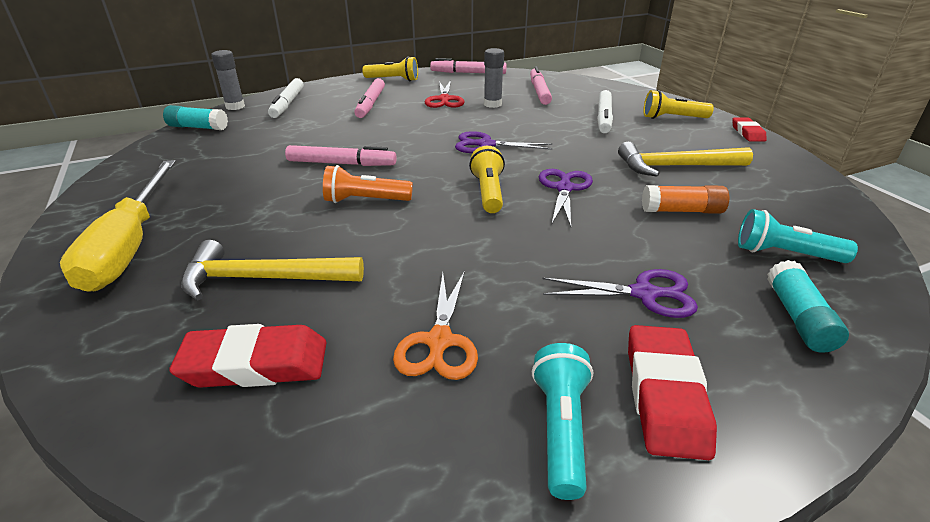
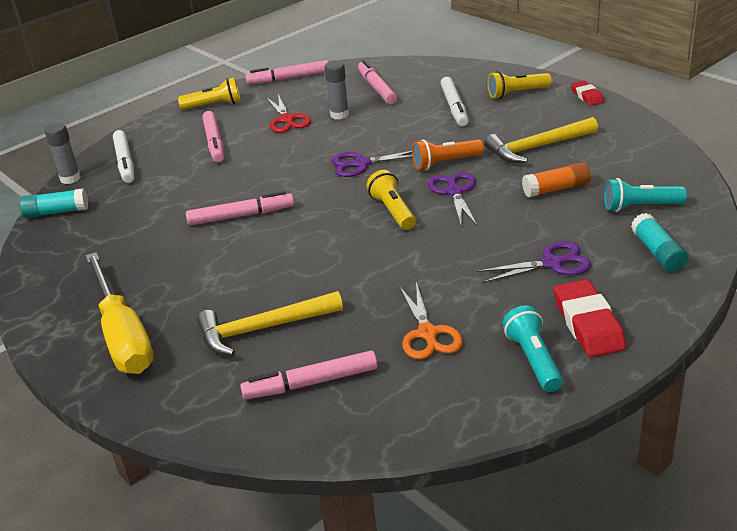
camera: 15 degrees left, 0 degrees up
(255, 364) = (311, 383): red eraser -> pink marker
(365, 200) = (292, 245): orange flashlight -> orange flashlight (445, 163)

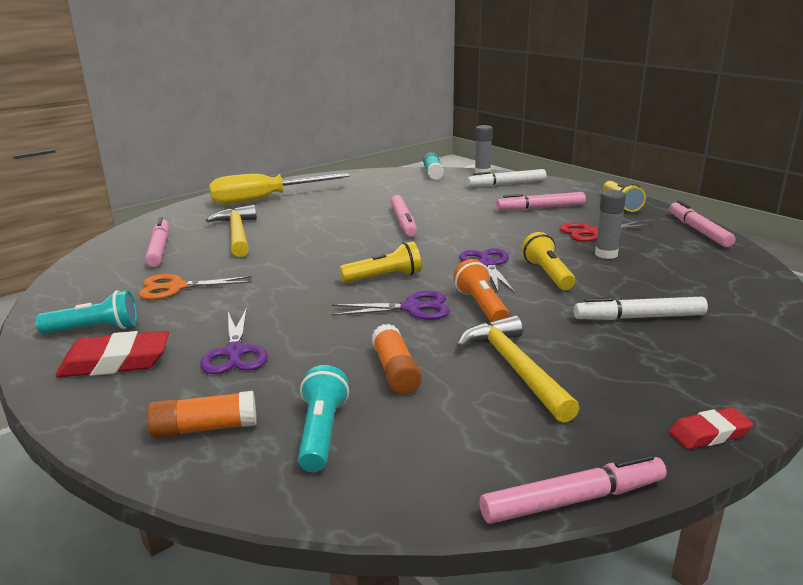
camera: 90 degrees right, 10 degrees down
(377, 88) = (687, 273): pink marker -> pink marker (573, 500)
(516, 93) = (699, 366): yellow flashlight -> yellow flashlight (547, 274)
(657, 252) = (204, 428): turquoise glue stick -> orange glue stick

